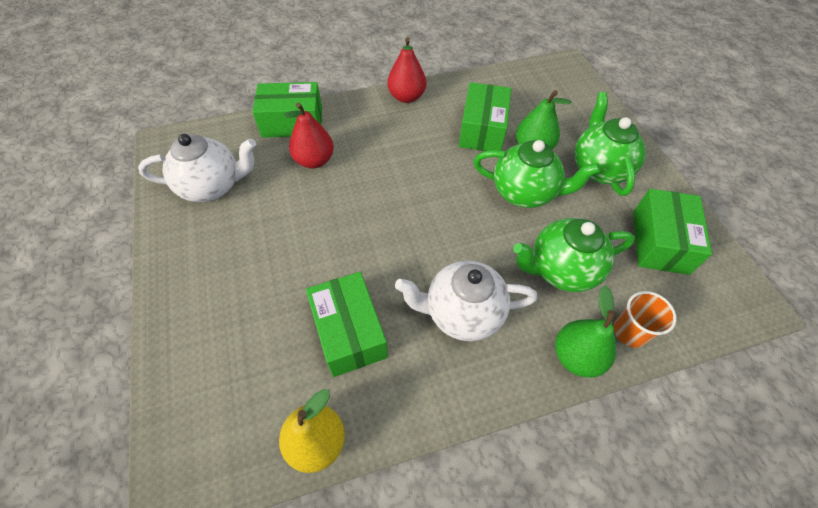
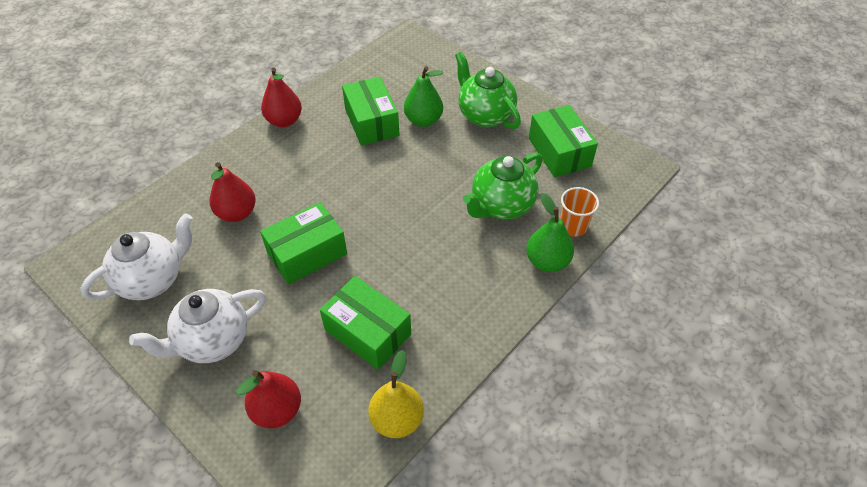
camera: 30 degrees left, 5 degrees down
(221, 363) = (277, 410): none -> red pear
(292, 122) = (189, 188): green box -> green box (307, 253)
(462, 313) = (447, 273): white teapot -> white teapot (213, 341)
(525, 192) = (439, 159): green teapot -> none

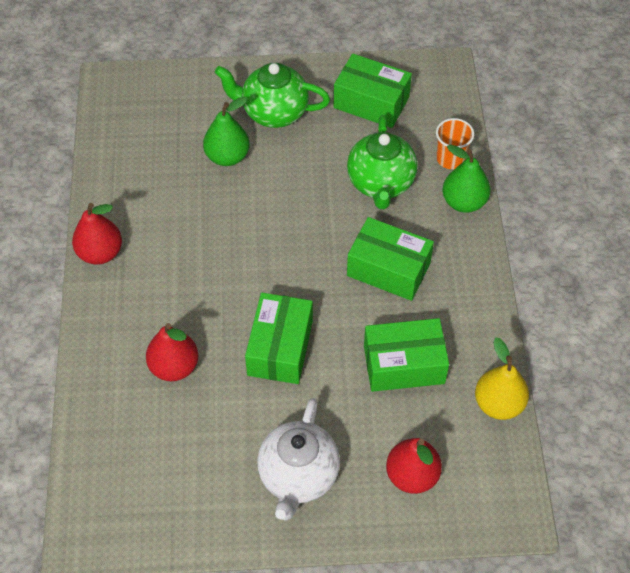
camera: 45 degrees left, 5 degrees up
(152, 279) = (180, 480): white teapot -> none
(372, 122) = (184, 193): green box -> green box (388, 269)

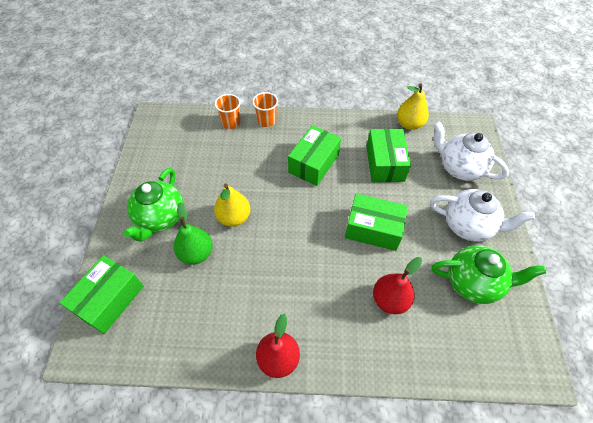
camera: 85 degrees left, 0 degrees up
(282, 186) = (234, 217): none -> yellow pear
(371, 102) = (170, 158): green box -> green box (109, 299)
(381, 184) = (243, 160): green teapot -> green teapot (473, 283)
(412, 475) = (459, 168): red pear -> white teapot
(463, 202) = (266, 121): green pear -> orange cup

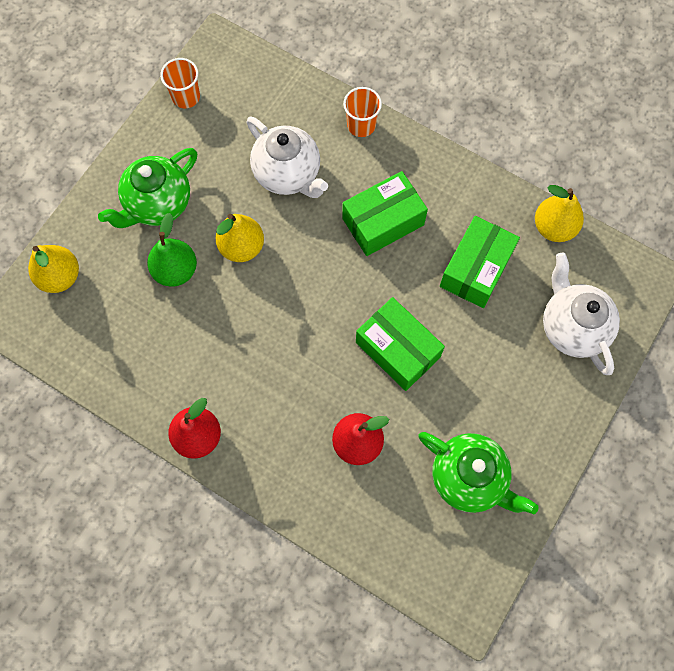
camera: 30 degrees right, 15 degrees up
(109, 299) = (60, 277): green box -> yellow pear
(231, 122) = (312, 105): orange cup -> orange cup (186, 97)
(468, 226) = (520, 409): white teapot -> white teapot (288, 174)

